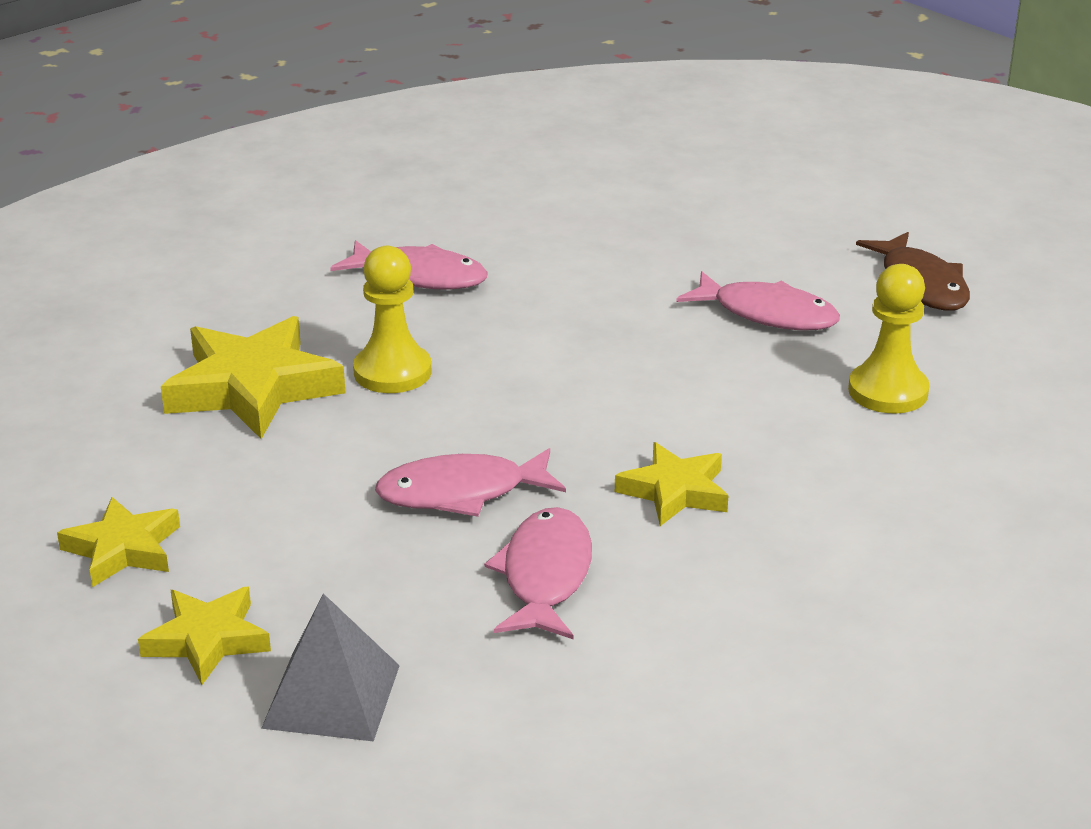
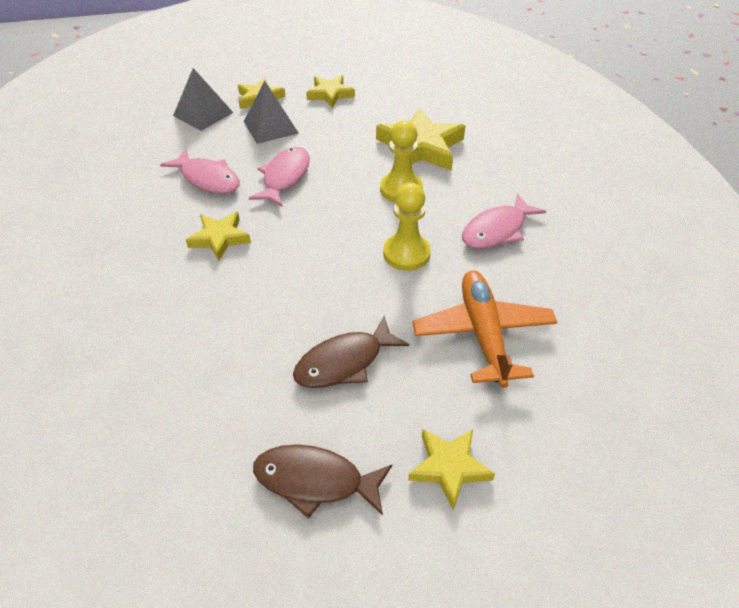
camera: 120 degrees right, 15 degrees up
(312, 576) = (271, 127): none -> grey pyramid
(623, 246) = (483, 334): none -> orange plane
(767, 314) = (344, 362): pink fish -> brown fish
(814, 226) = (449, 467): none -> yellow star
(888, 391) = (214, 370): yellow pawn -> yellow pawn (406, 254)

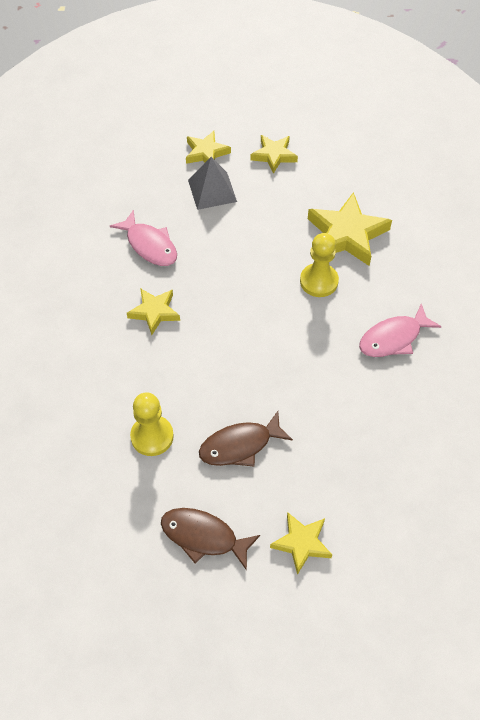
camera: 10 degrees right, 10 degrees up
(203, 114) = (151, 165): grey pyramid -> none
(284, 177) = (217, 253): pink fish -> none
(406, 254) = (309, 351): yellow pawn -> yellow pawn (152, 436)
(483, 334) = (355, 438): orange plane -> none

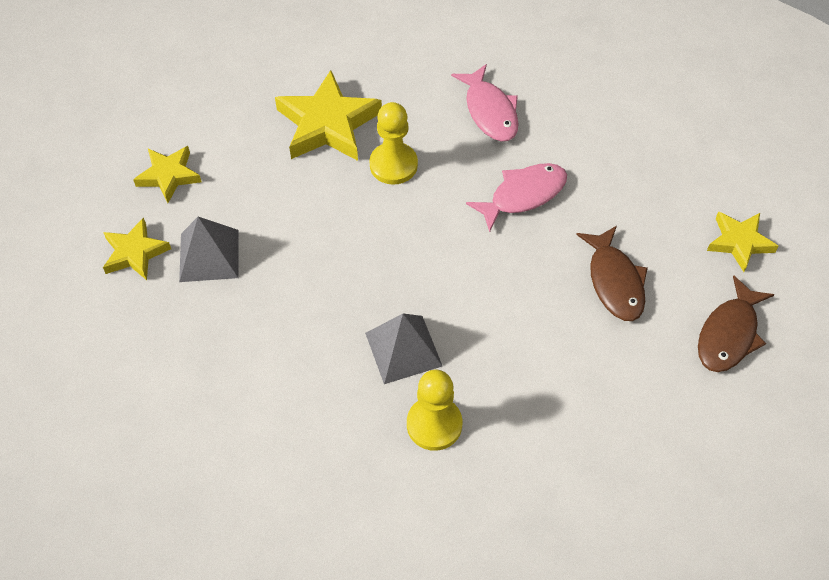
camera: 80 degrees left, 0 degrees up
(150, 245) = (286, 342): pink fish -> pink fish (523, 195)
(152, 436) = (593, 373): yellow pawn -> yellow pawn (434, 424)
(154, 312) = (403, 349): yellow star -> grey pyramid

